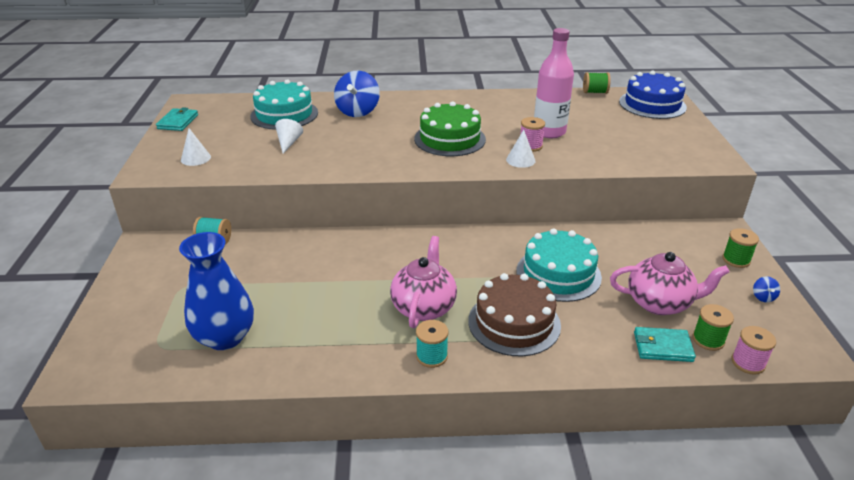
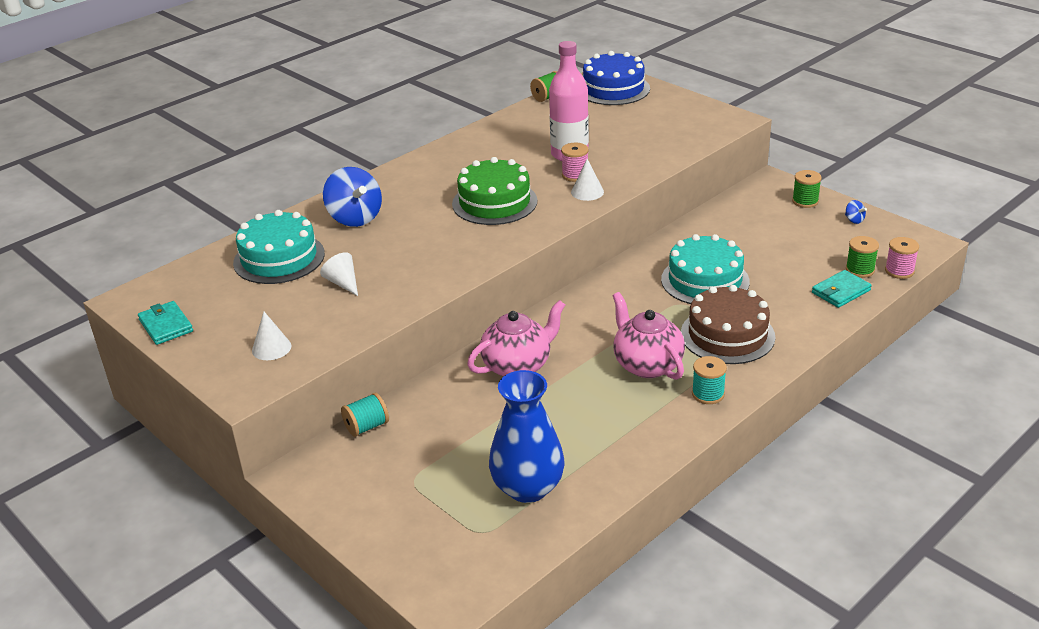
camera: 40 degrees left, 0 degrees up
(660, 303) = (800, 262): pink teapot -> pink teapot (518, 365)

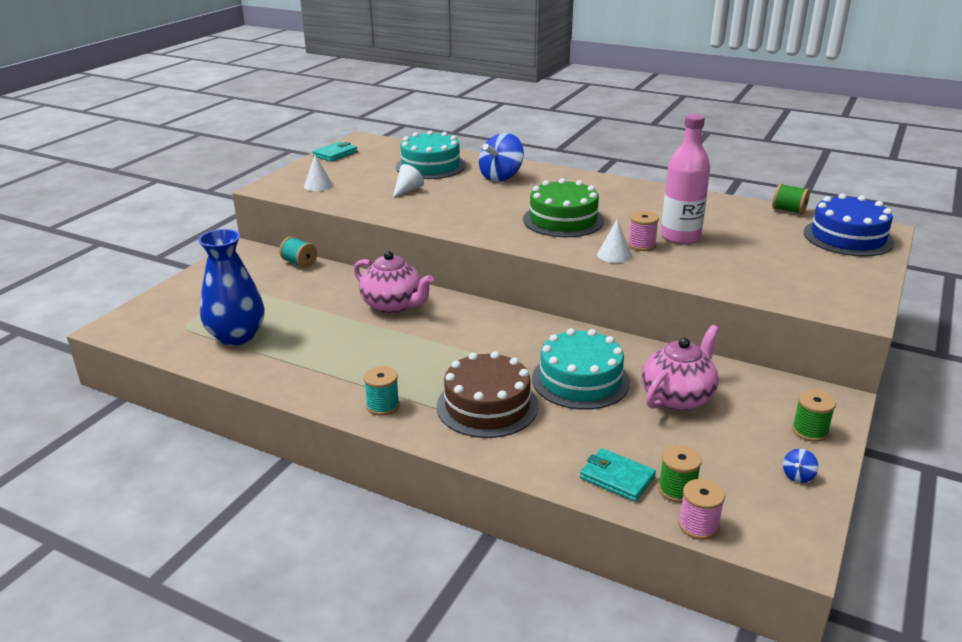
camera: 70 degrees right, 5 degrees down
(647, 364) = (418, 366): pink teapot -> pink teapot (678, 397)

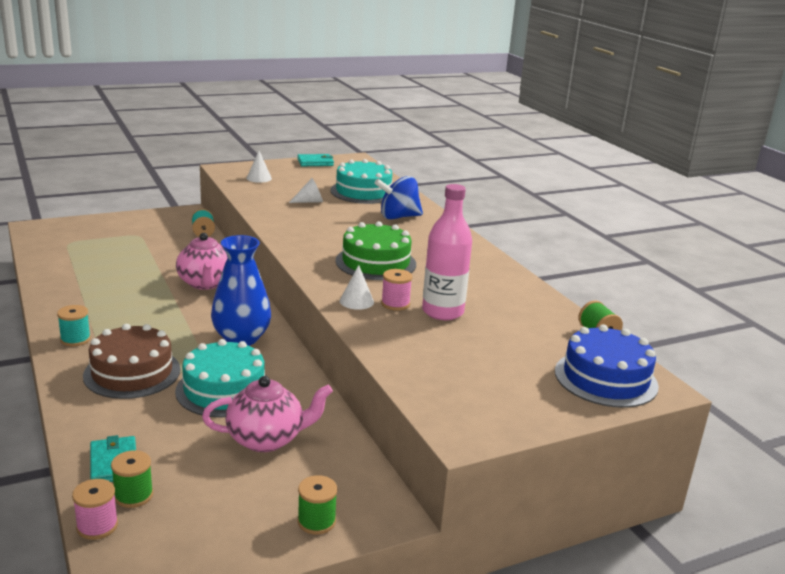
camera: 35 degrees right, 5 degrees down
(237, 336) = (83, 260): blue vase -> blue vase (241, 338)
(798, 476) = (236, 544): blue spinning top -> none

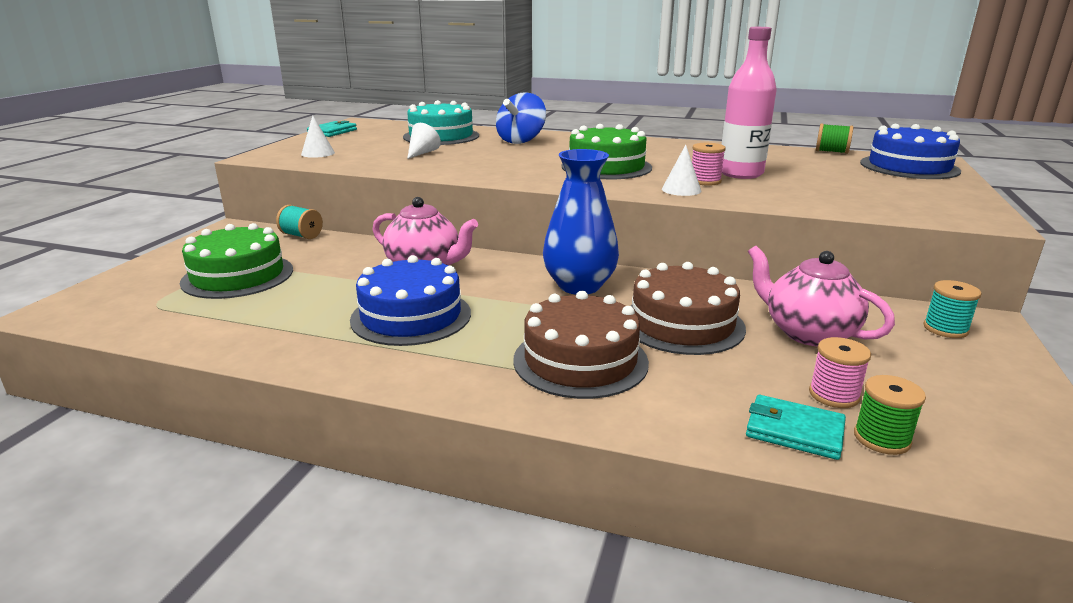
camera: 45 degrees left, 0 degrees up
(75, 339) = (441, 372): turquoise spool -> turquoise spool (945, 329)
(97, 526) = (943, 483): pink spool -> pink spool (834, 395)
(126, 244) = (238, 276): none -> green cake
(132, 306) = (411, 316): none -> blue cake
(224, 390) = (682, 324): turquoise cake -> brown cake
(267, 439) = (808, 333): pink teapot -> pink teapot turned 75 degrees counterclockwise
(316, 521) = (984, 355): green spool -> none

